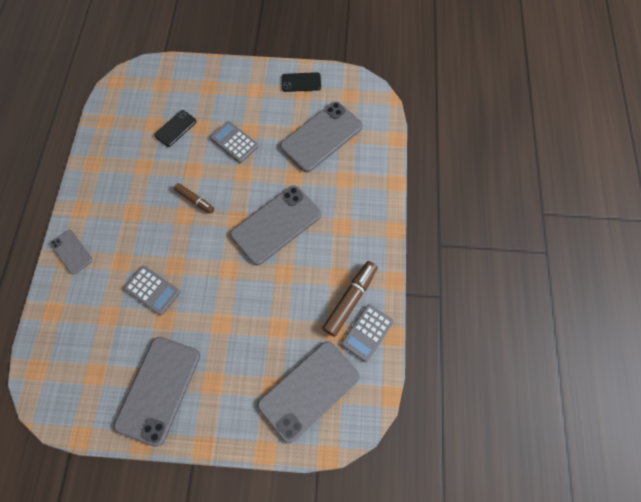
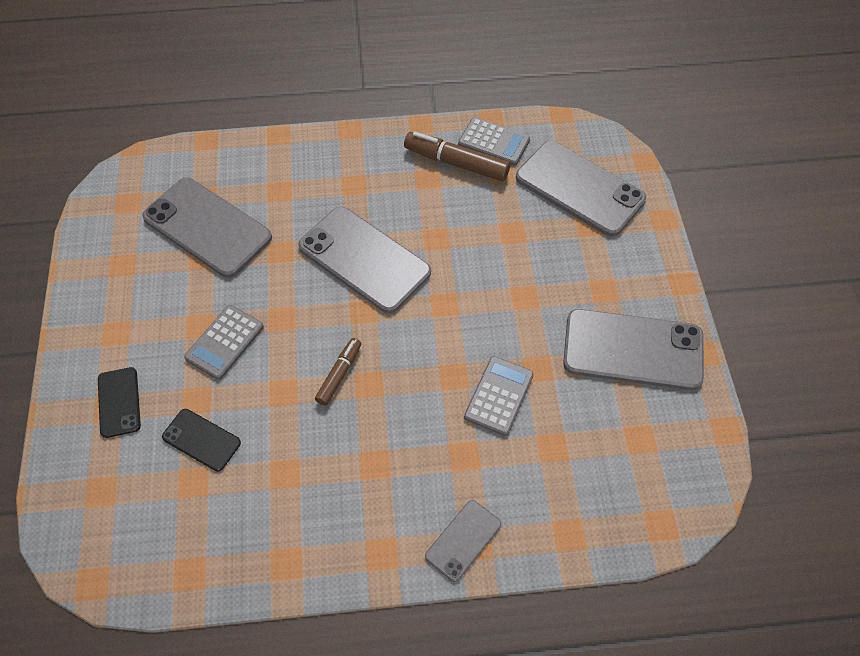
camera: 100 degrees left, 10 degrees down
(301, 82) = (100, 269): black phone -> black phone (119, 402)

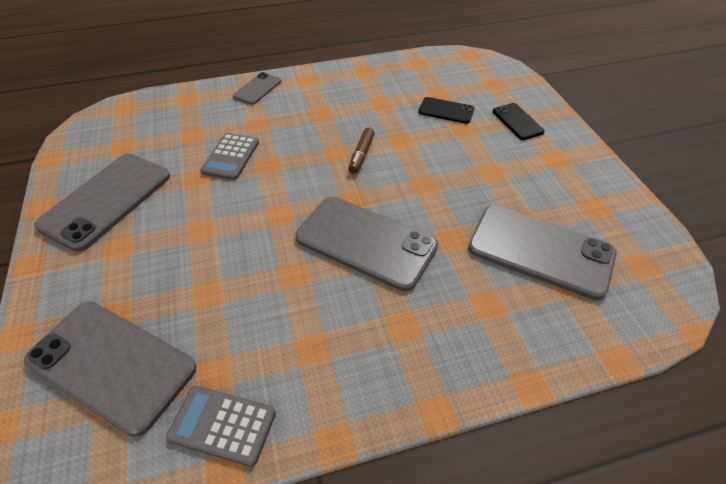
camera: 170 degrees right, 10 degrees down
(224, 342) = (463, 163): grey calculator -> none
(456, 163) = (277, 378): brown marker -> none
(633, 350) = (106, 200): grey phone -> grey phone turned 60 degrees counterclockwise

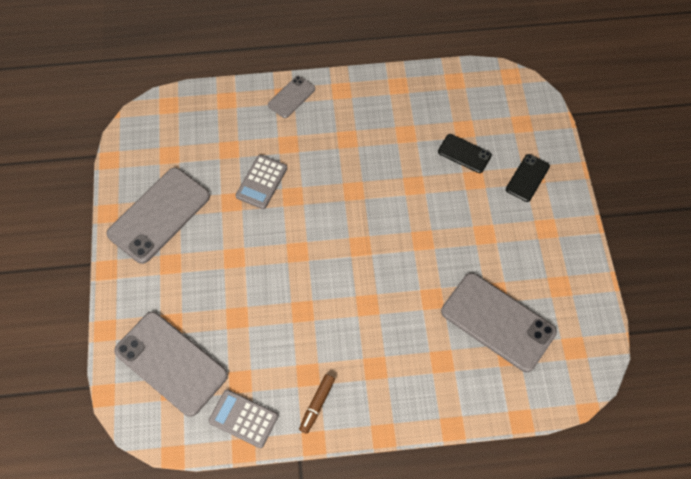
camera: 10 degrees right, 15 degrees up
(361, 155) = (375, 197): brown marker -> brown marker (317, 405)
(365, 242) = (361, 291): grey phone -> none
(517, 121) = (527, 178): black phone -> black phone turned 45 degrees clockwise

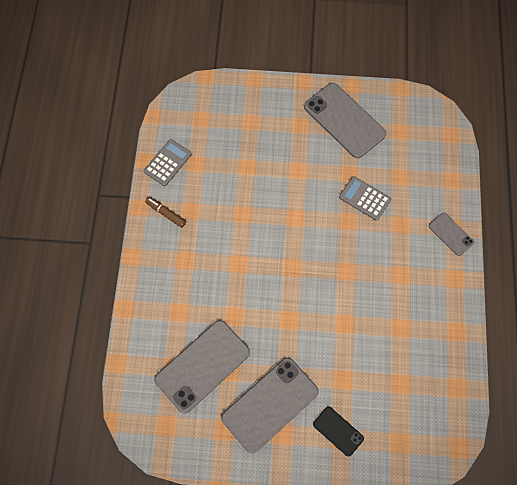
camera: 100 degrees right, 5 degrees up
(171, 363) = (220, 120): grey phone -> grey phone (270, 404)
(464, 153) = (372, 377): black phone -> none

